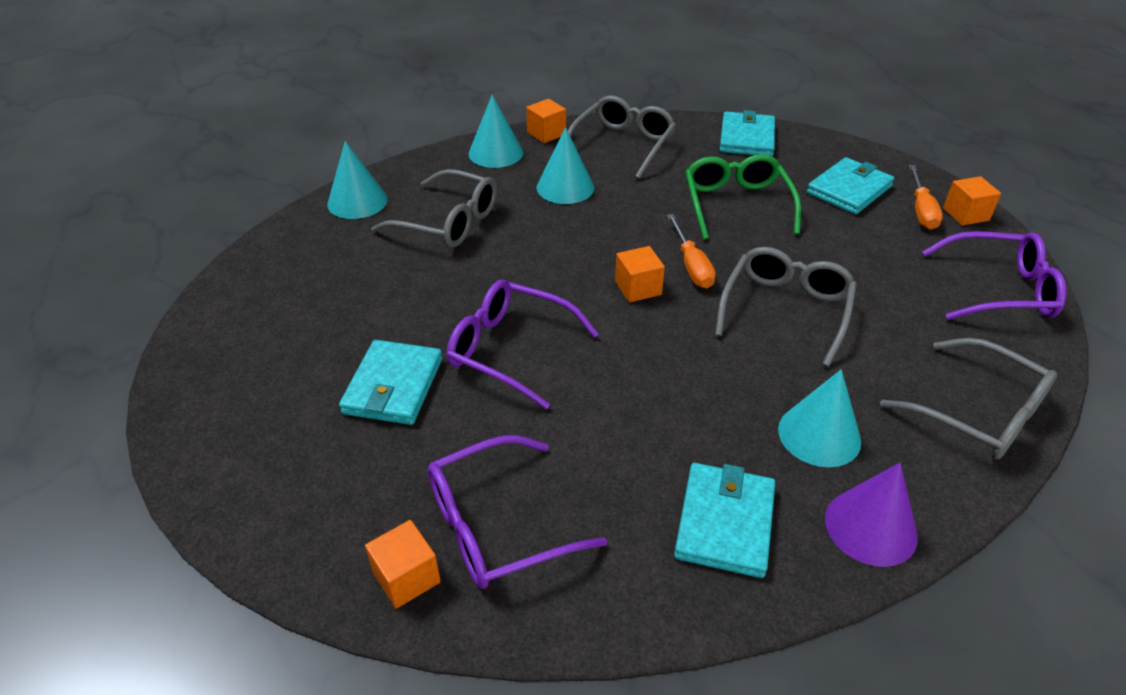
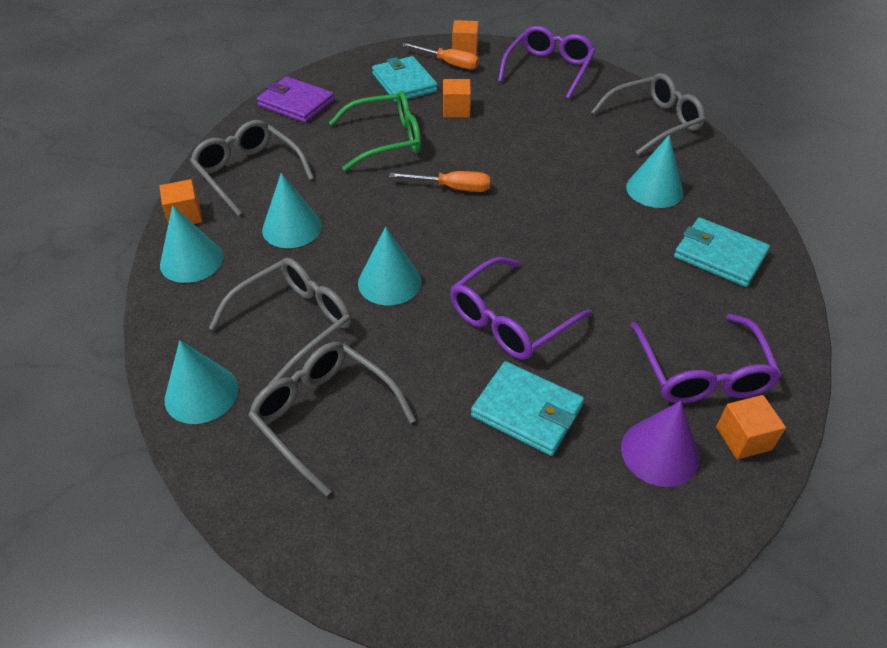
camera: 70 degrees left, 5 degrees up
(525, 260) = (389, 282): none -> turquoise cone
(638, 288) = (465, 225): orange cube -> orange cube (456, 110)
(736, 204) = (386, 140): green glasses -> green glasses turned 150 degrees clockwise
(746, 138) = (296, 103): turquoise wallet -> purple wallet
(786, 309) = (527, 160): grey glasses -> grey glasses (324, 415)
(871, 527) = (733, 197): purple cone -> purple cone (659, 452)

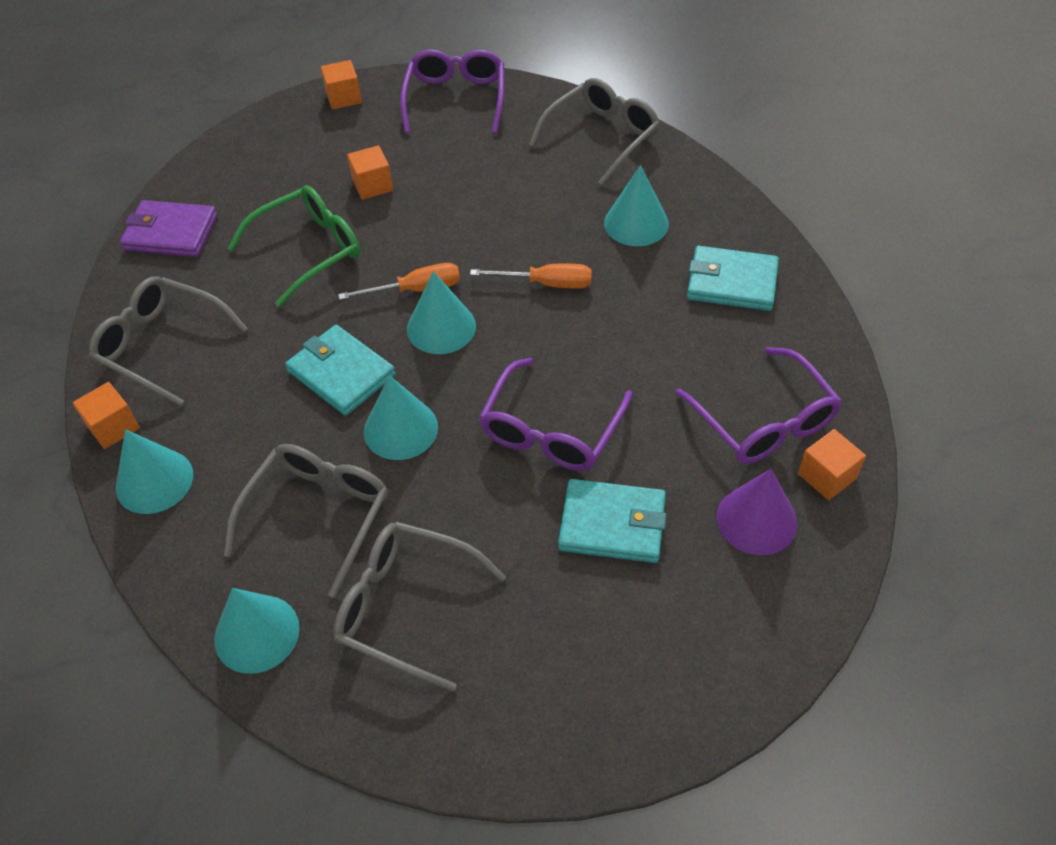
camera: 20 degrees left, 5 degrees up
(292, 228) = (253, 400): turquoise cone -> turquoise cone (441, 327)
(404, 82) = (292, 165): turquoise wallet -> turquoise wallet (341, 373)
(449, 64) = (334, 123): orange screwdriver -> orange screwdriver (546, 284)

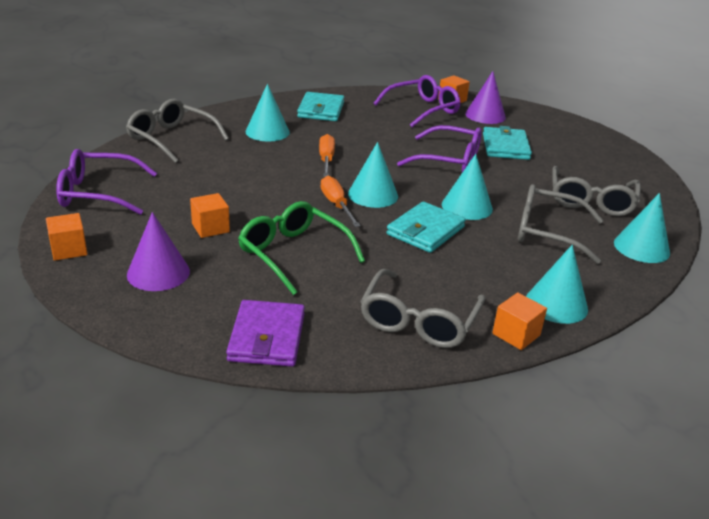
camera: 100 degrees left, 20 degrees down
(292, 157) = (158, 273): none -> purple cone

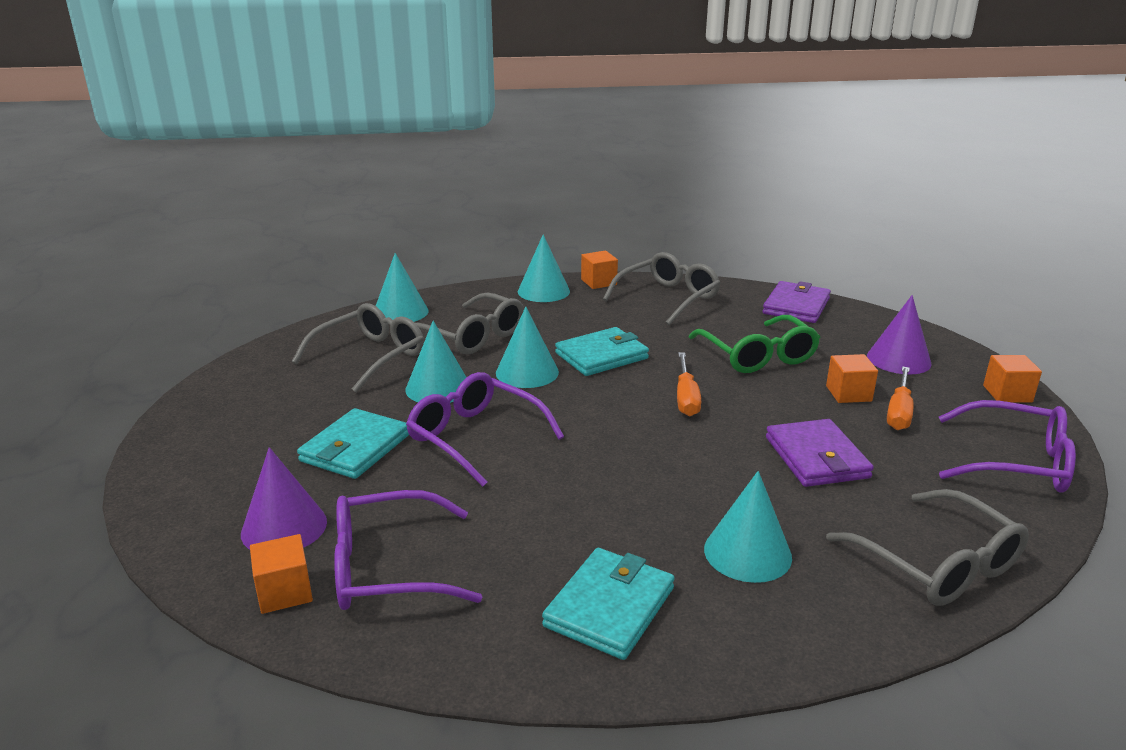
camera: 155 degrees left, 5 degrees down
(235, 178) = (816, 457): none -> purple wallet
(326, 160) = (665, 468): orange screwdriver -> orange screwdriver (899, 412)
(373, 195) = (631, 403): turquoise cone -> turquoise cone (438, 388)

